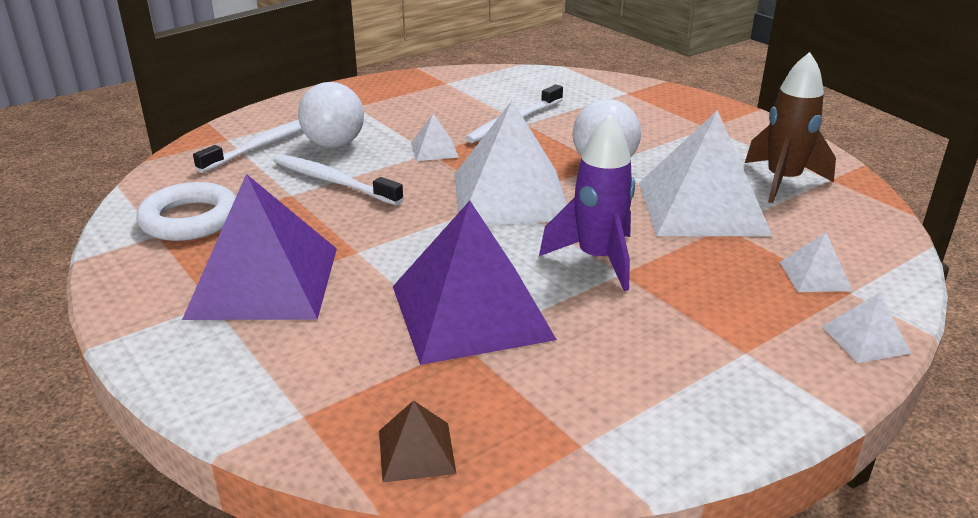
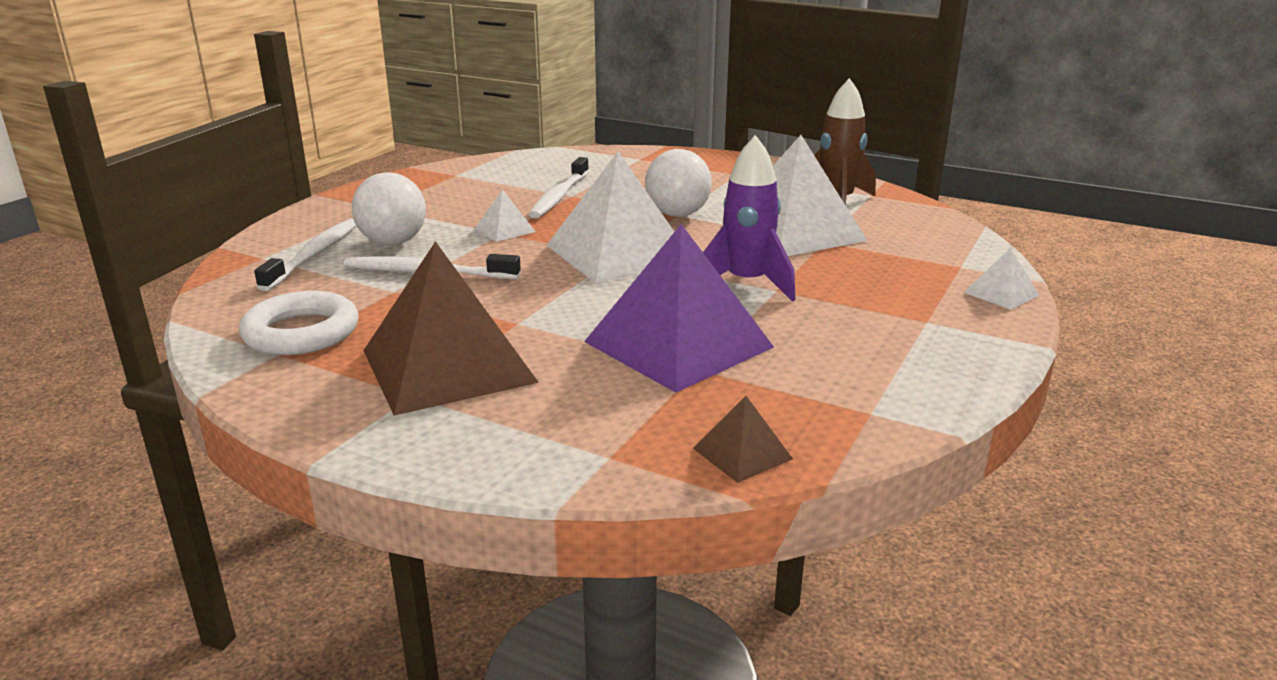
camera: 25 degrees left, 5 degrees down
(264, 282) = (448, 366): purple pyramid -> brown pyramid
(815, 276) = (925, 261): white pyramid -> none

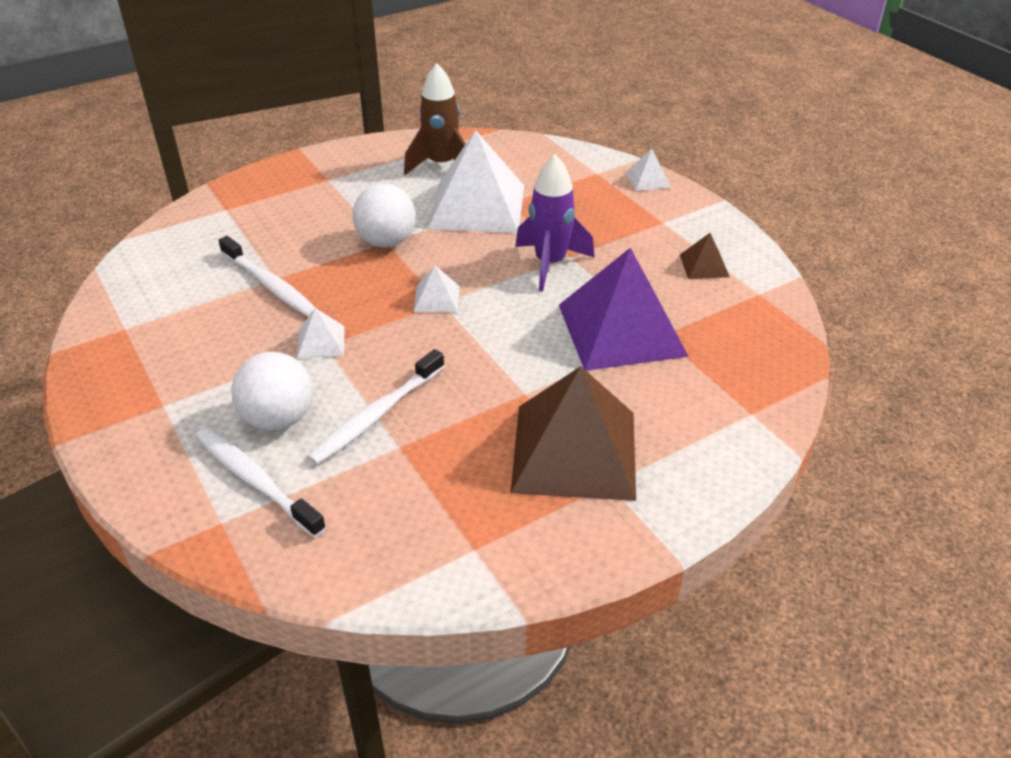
camera: 60 degrees left, 15 degrees up
(301, 332) = (443, 525): white ring -> none
(619, 252) = (436, 298): white pyramid -> white pyramid, size x0.43
(742, 453) = (777, 359): brown pyramid -> brown pyramid (704, 265)

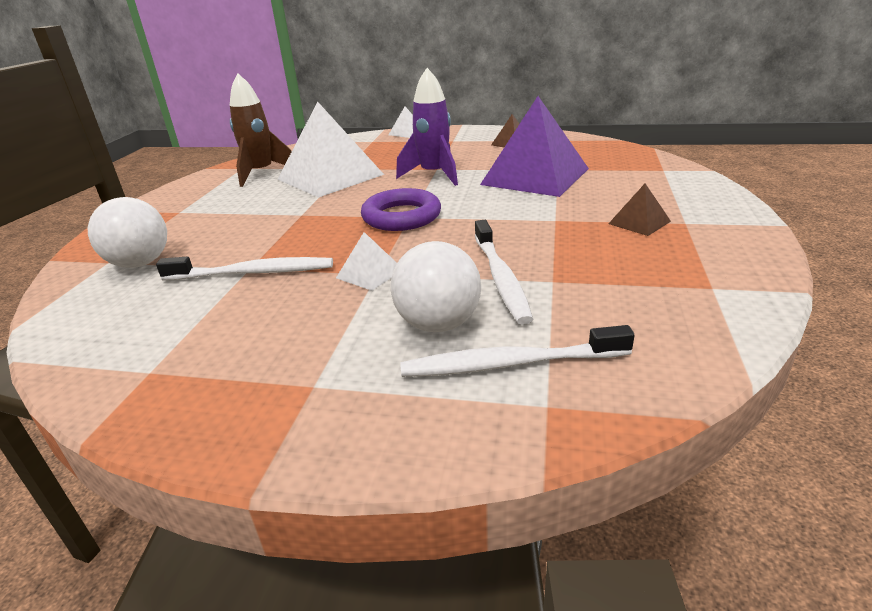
camera: 45 degrees left, 10 degrees down
(386, 242) = (302, 214): white ball -> white ball (140, 263)
(436, 298) = (401, 216): white pyramid -> purple ring
(574, 451) = (639, 222): brown pyramid -> brown pyramid, size x0.43

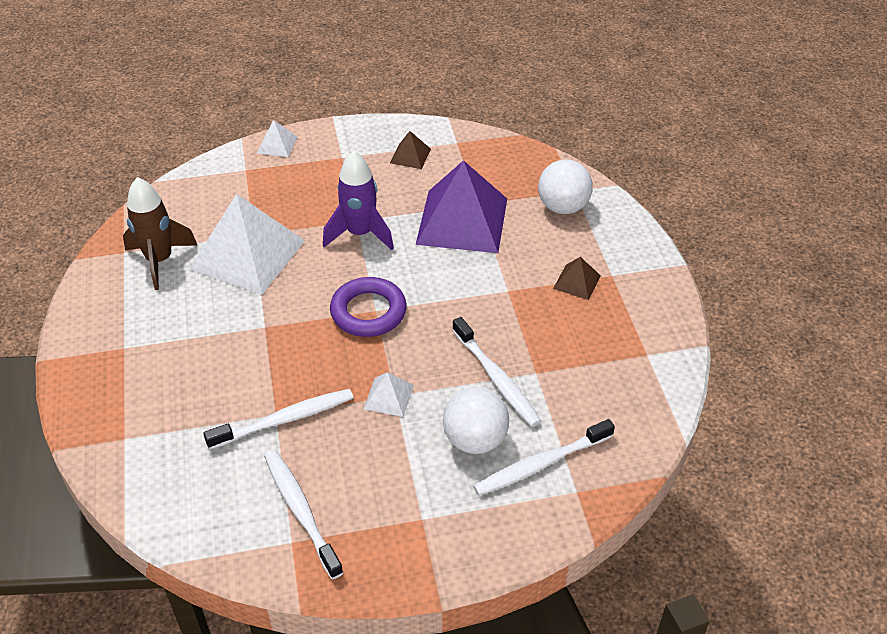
camera: 25 degrees left, 15 degrees up
(140, 263) = (162, 432): white ball -> white ball (563, 207)
(189, 346) = (301, 511): none -> white toothbrush

